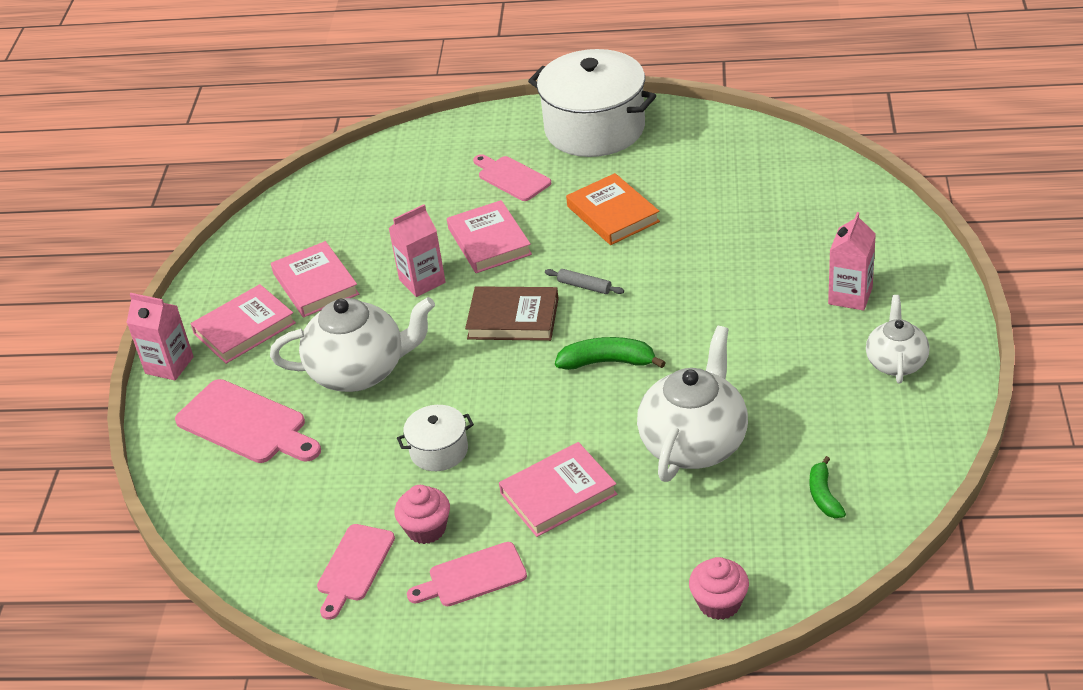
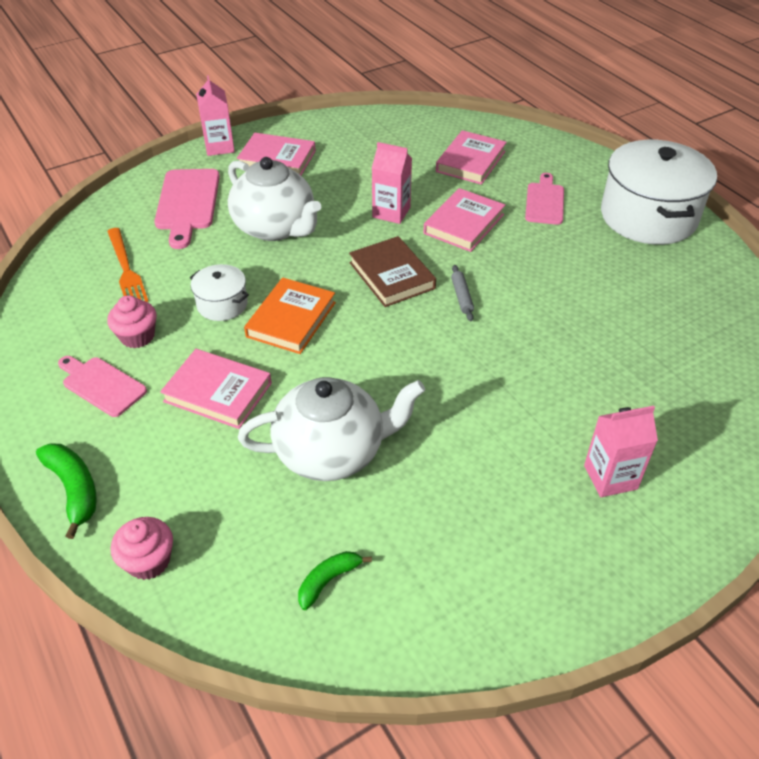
camera: 50 degrees right, 5 degrees up
(310, 508) = (126, 269): none -> orange fork
(315, 284) = (345, 167): pink book -> pink book (471, 161)
(354, 567) = (80, 318): pink cutting board -> none
(608, 362) = (387, 351): green banana -> green banana (74, 489)
(613, 214) = (560, 273): orange book -> orange book (291, 319)
(896, 362) = (551, 557): white teapot -> none

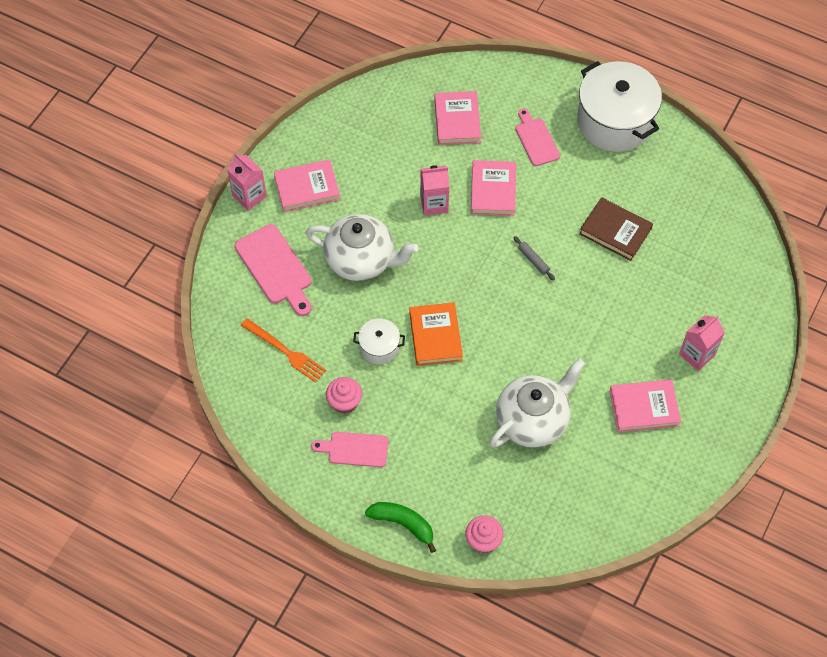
camera: 30 degrees left, 15 degrees up
(218, 392) = (433, 416): pink book -> pink book (644, 408)
(328, 580) = (587, 498): green banana -> none
(391, 275) = (475, 264): brown book -> brown book (615, 231)

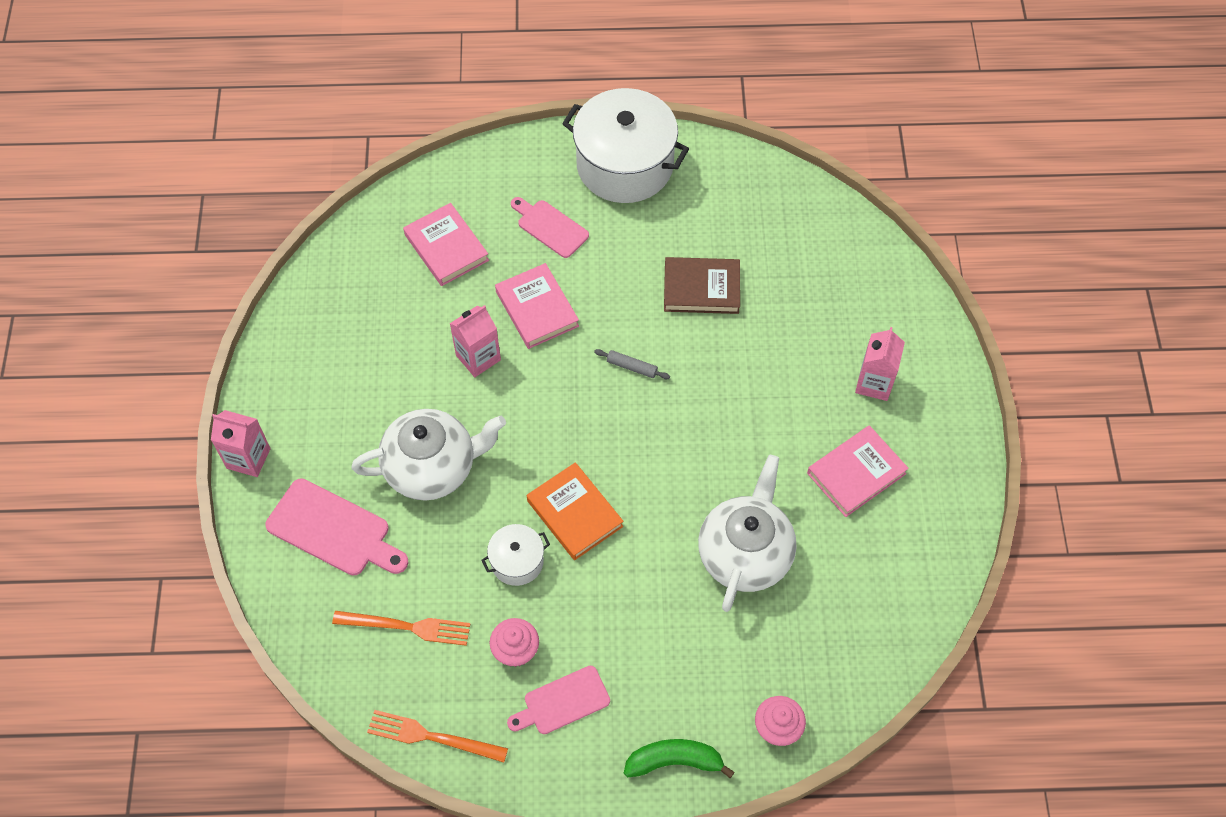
camera: 30 degrees left, 0 degrees up
(261, 426) = (432, 737): none -> orange fork
(307, 188) = (314, 413): pink book -> none

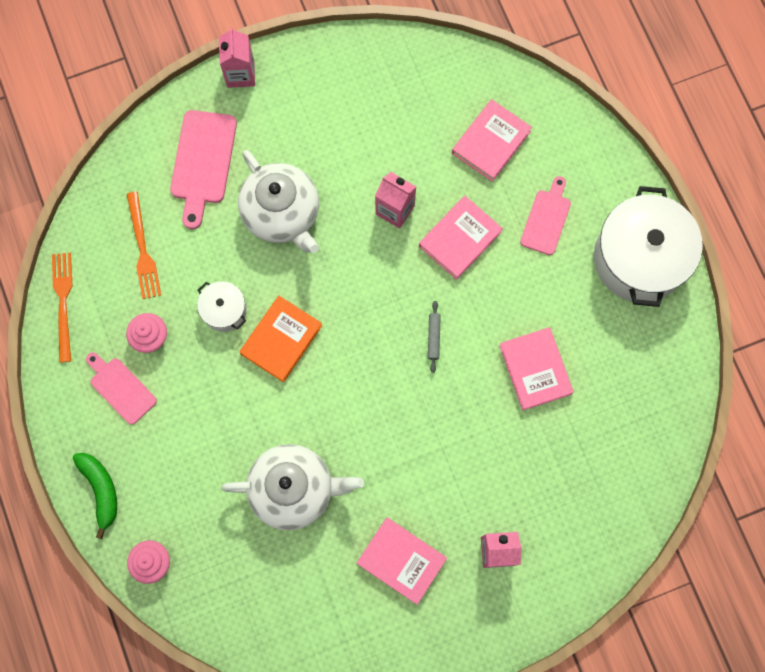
camera: 70 degrees right, 15 degrees up
(701, 288) = (535, 369): brown book -> pink book

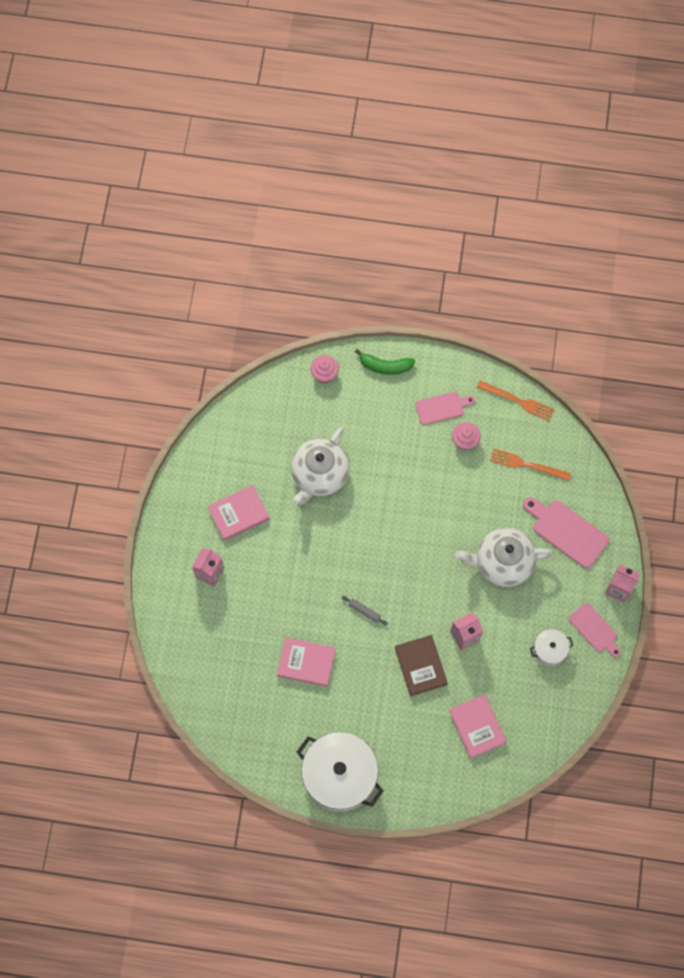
camera: 120 degrees right, 5 degrees down
(224, 310) = (457, 493): white pot -> white pot (549, 650)
(281, 340) = (417, 517): orange book -> none
(460, 239) = (420, 666): pink book -> brown book
(546, 219) = (402, 731): pink cutting board -> pink cutting board (594, 630)

